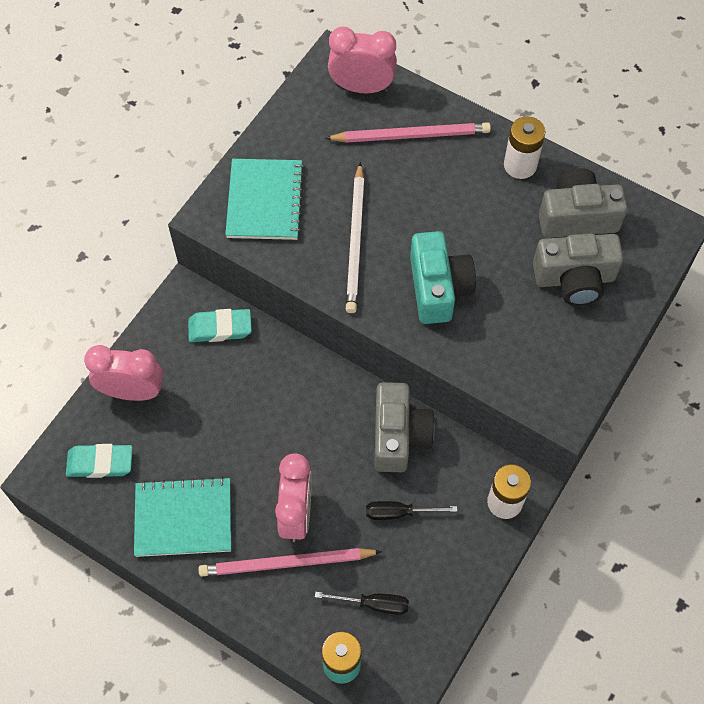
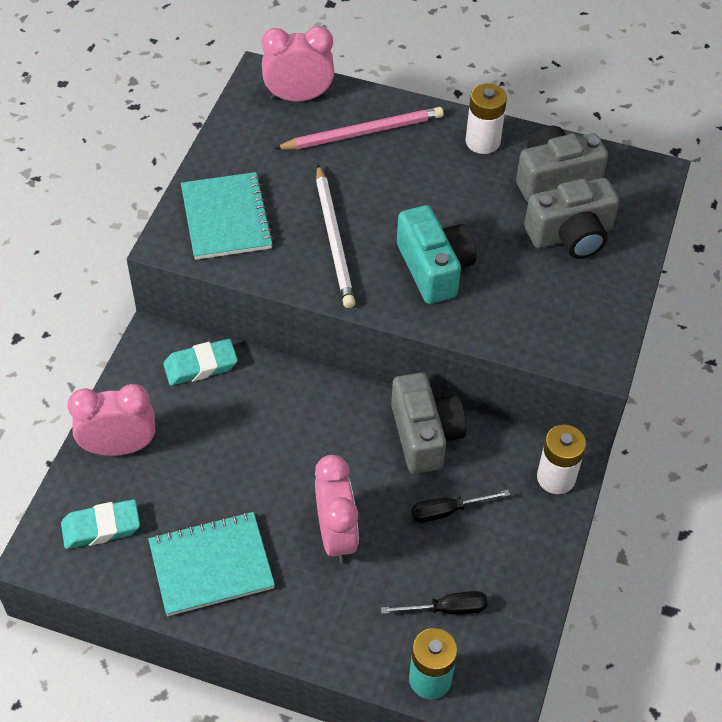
camera: 15 degrees left, 10 degrees down
(286, 563) = (339, 588): pink pencil -> none

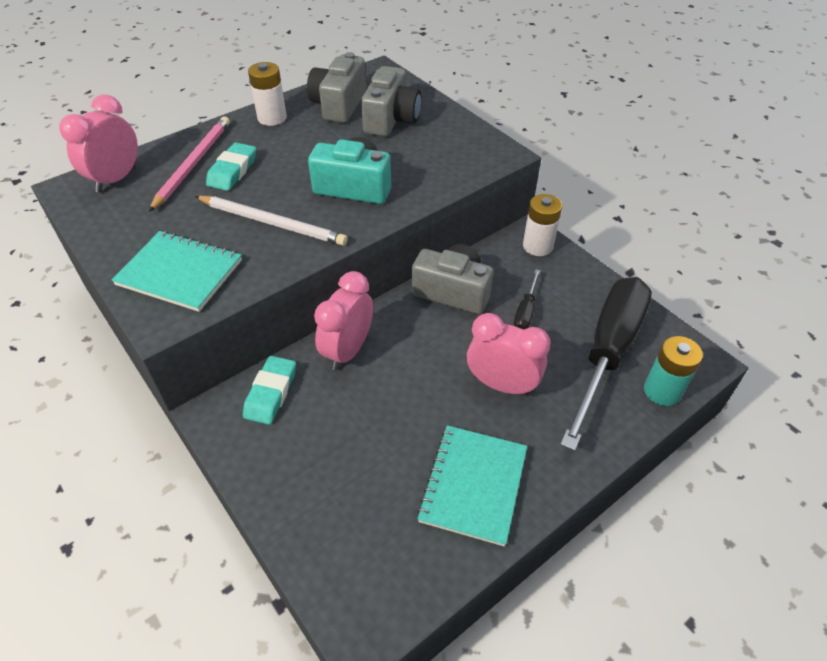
camera: 55 degrees left, 5 degrees down
(101, 527) = (373, 556): turquoise eraser -> turquoise eraser (233, 171)
(119, 447) = (299, 496): pink clock -> pink clock (348, 350)
(447, 609) = (607, 352): black screwdriver -> black screwdriver, size x2.45

